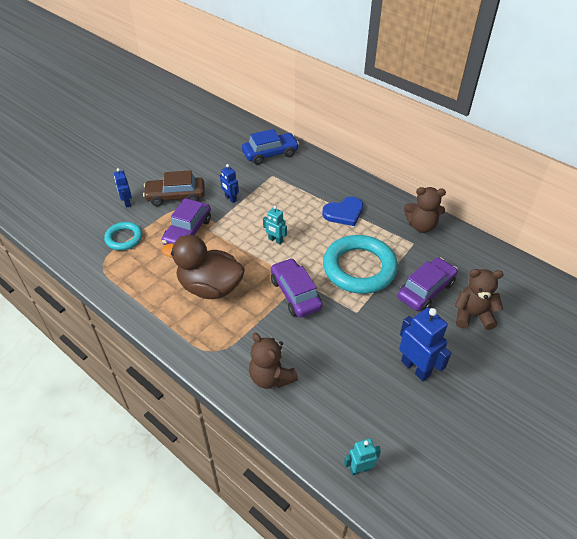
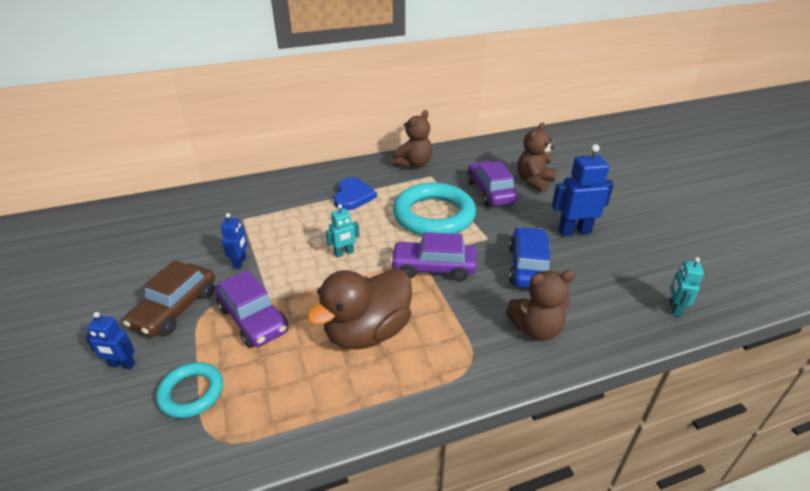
camera: 60 degrees left, 10 degrees down
(230, 198) = (240, 262): blue robot -> blue robot turned 75 degrees counterclockwise
(270, 154) = (207, 207): blue car -> blue car (528, 267)

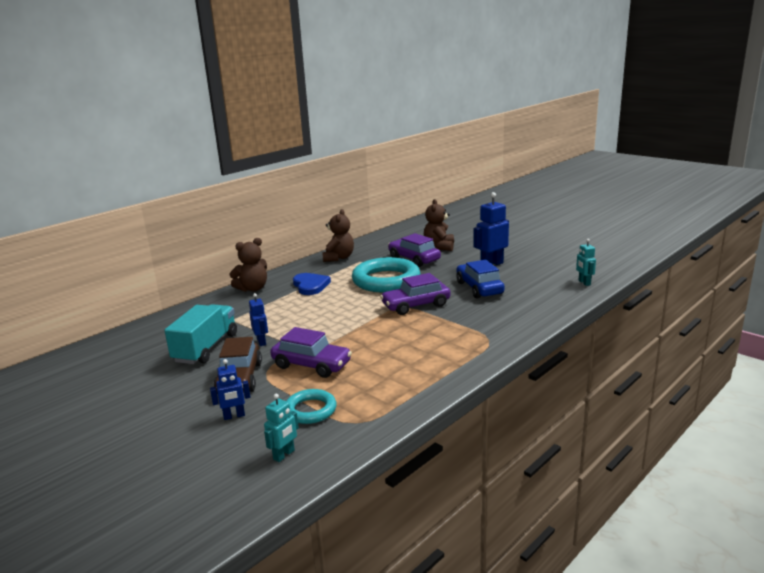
camera: 25 degrees left, 15 degrees down
(188, 250) = (206, 348): none -> turquoise truck
(344, 253) = (340, 315): turquoise robot -> turquoise robot (284, 455)
(367, 332) = (405, 346): brown duck -> none
(536, 329) = (513, 313): brown teddy bear -> brown teddy bear (253, 289)

